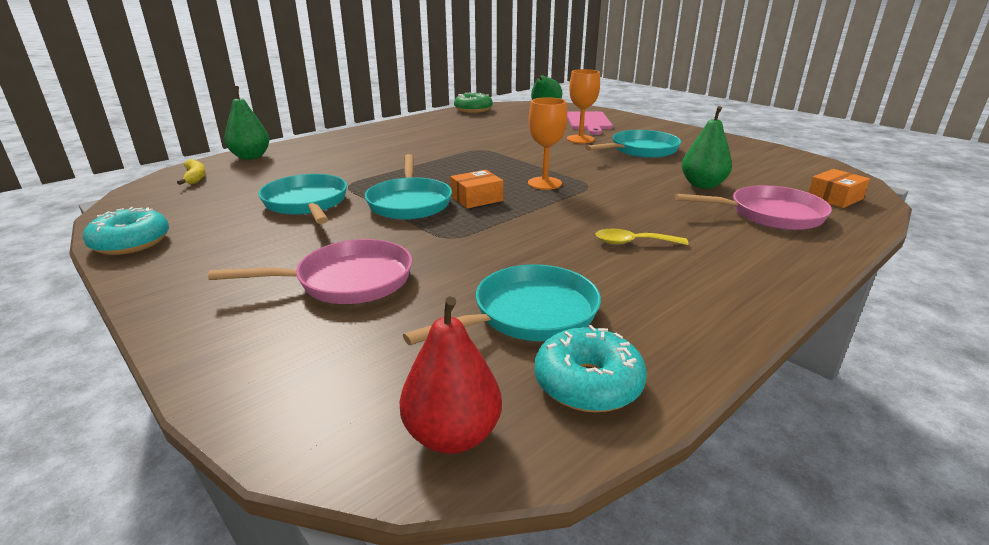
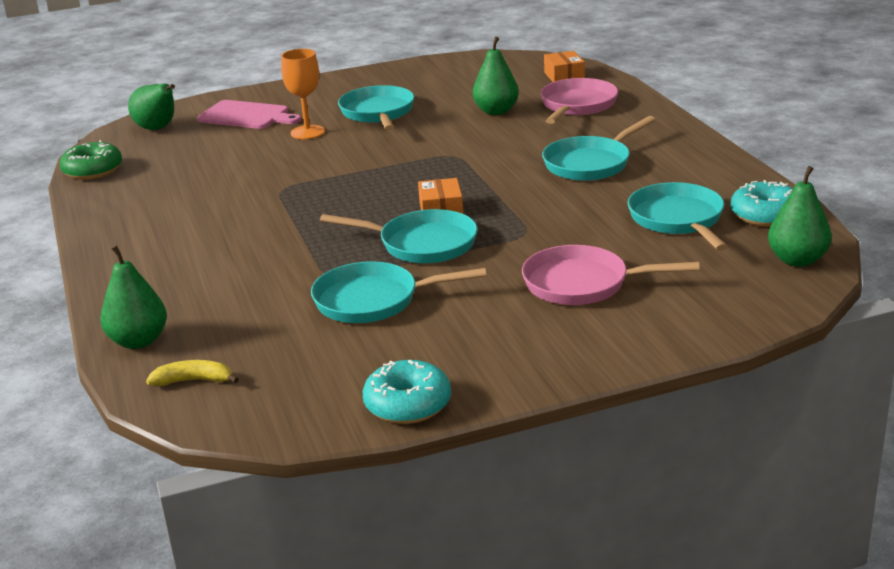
camera: 65 degrees left, 0 degrees up
(347, 281) = (582, 284): pink pan -> pink pan turned 90 degrees counterclockwise
(452, 435) = (797, 260): red pear -> green pear
(544, 183) = (429, 173): orange goblet -> none
(633, 242) = (590, 163): yellow spoon -> turquoise pan

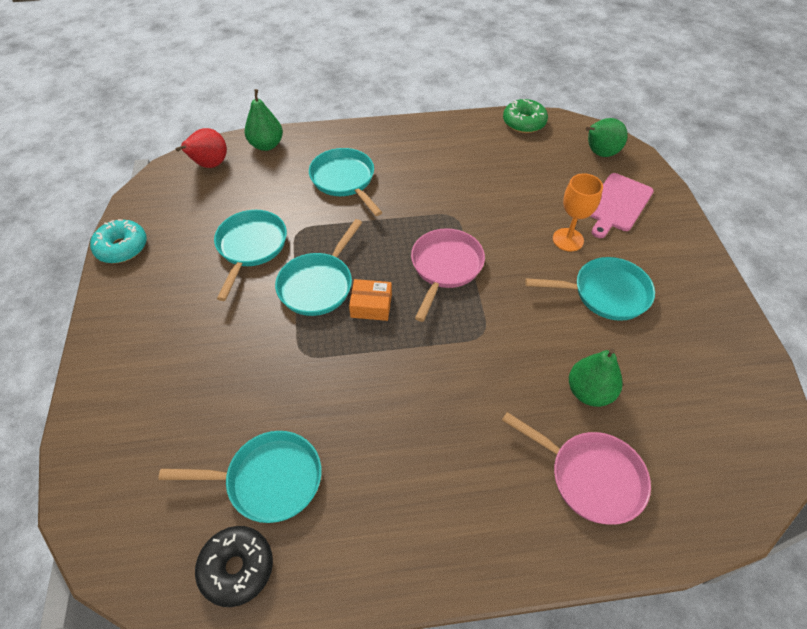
camera: 100 degrees right, 25 degrees up
(194, 381) = (210, 165): yellow banana -> red pear
(564, 76) = (698, 491): orange box -> none
(582, 284) = (201, 370): pink pan -> pink pan (445, 267)
(590, 163) = (423, 443): turquoise pan -> turquoise pan (344, 180)
(765, 215) = (237, 568): turquoise donut -> black donut
(797, 260) = (139, 555): green pear -> none

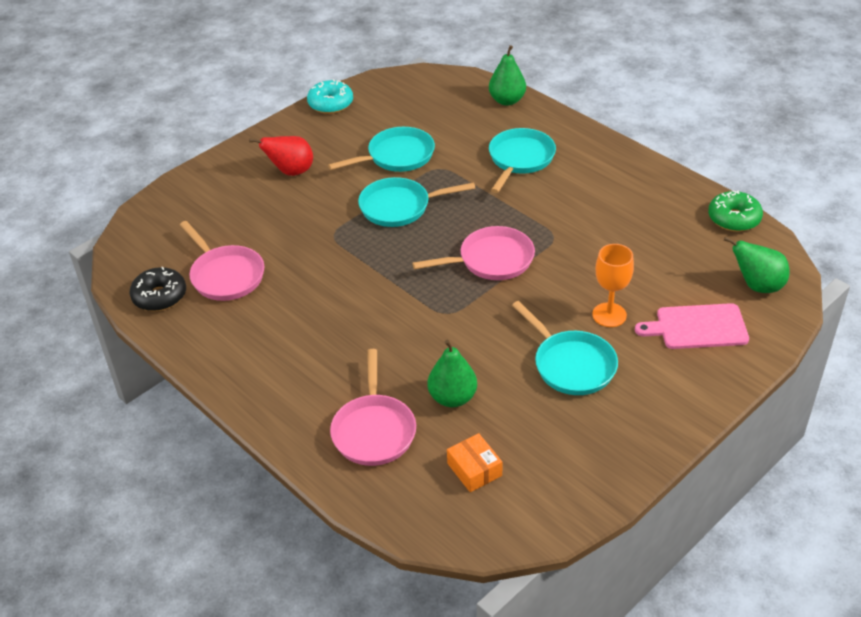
camera: 55 degrees right, 10 degrees down
(210, 165) = (451, 89): red pear -> red pear (291, 172)
(268, 480) = (225, 275): turquoise pan -> pink pan
(371, 305) = (409, 243): orange box -> orange box (474, 469)

